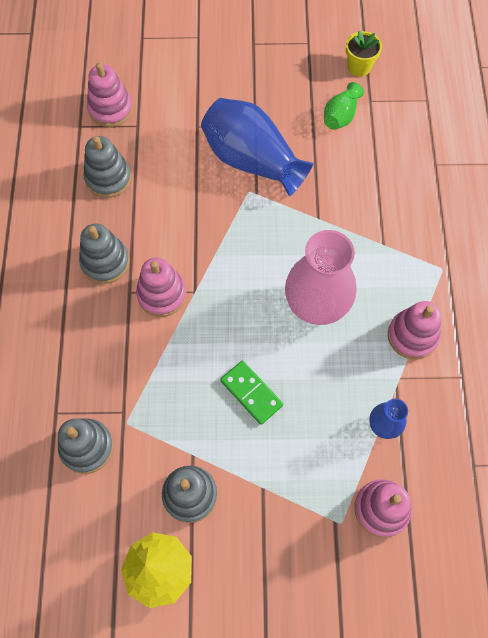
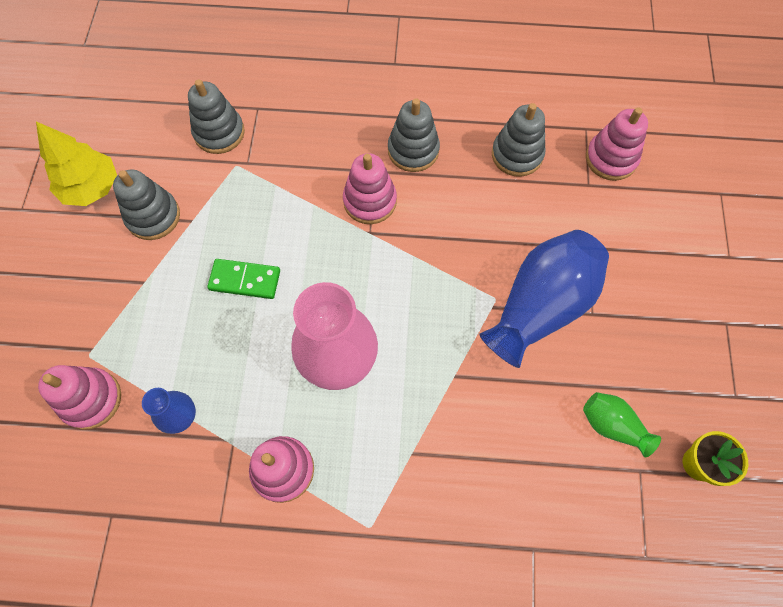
camera: 95 degrees right, 0 degrees up
(251, 393) = (245, 280): green domino -> green domino turned 45 degrees clockwise

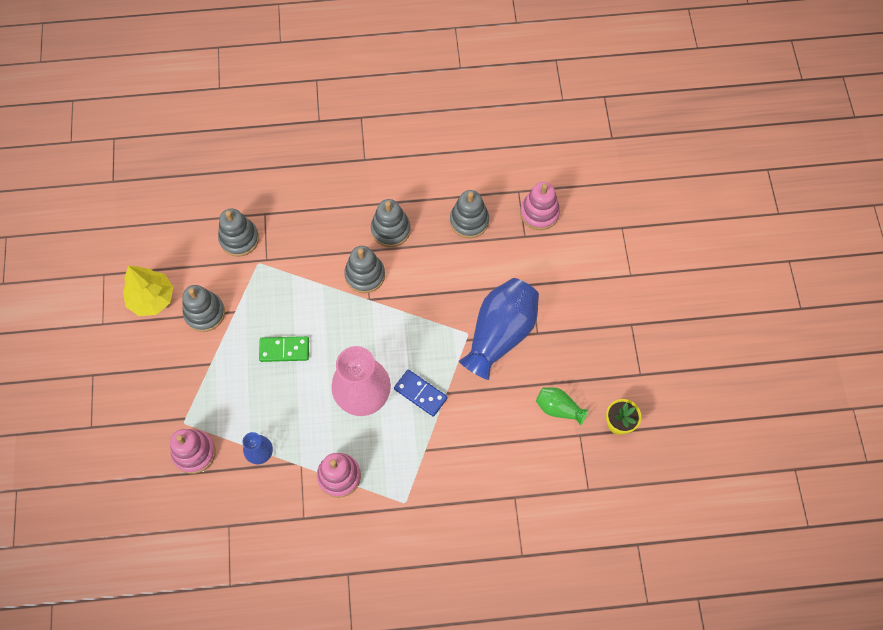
camera: 10 degrees left, 0 degrees up
(370, 201) = (365, 275): pink stacking toy -> grey stacking toy
(418, 370) = (420, 393): none -> blue domino

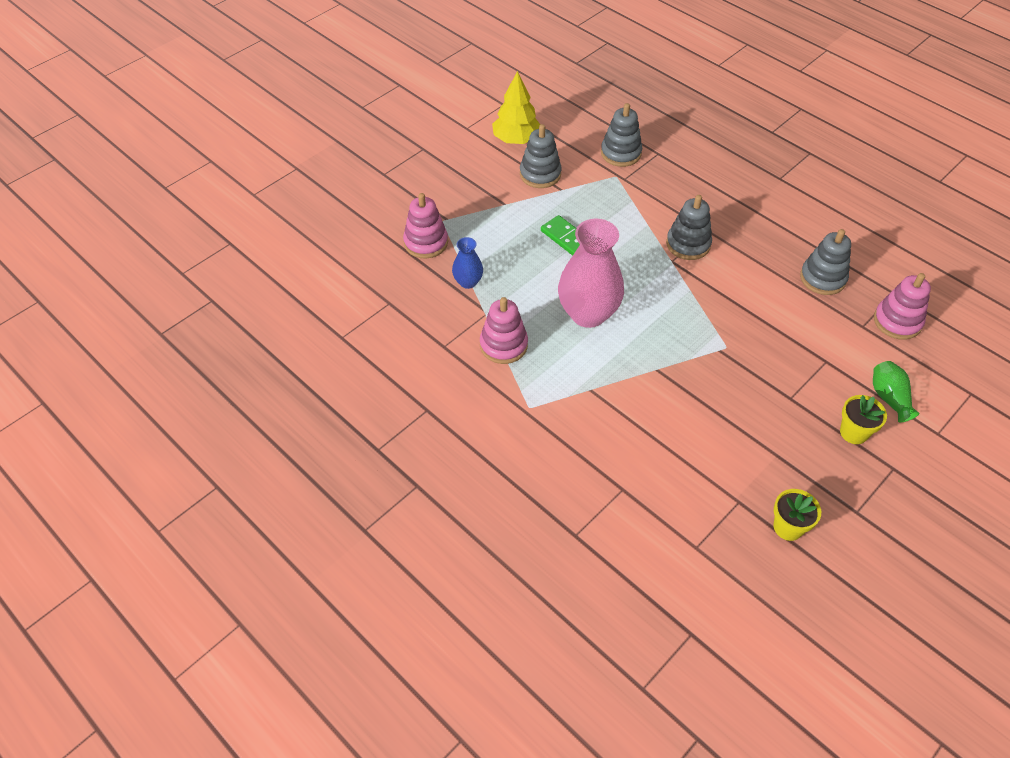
camera: 50 degrees right, 15 degrees down
(390, 229) = (746, 234): grey stacking toy -> none
(420, 393) = (635, 351): blue domino -> none
(500, 334) = (755, 370): blue vase -> none
(558, 408) = (743, 465): green vase -> green vase (889, 398)
(591, 321) = (853, 432): none -> yellow flower pot

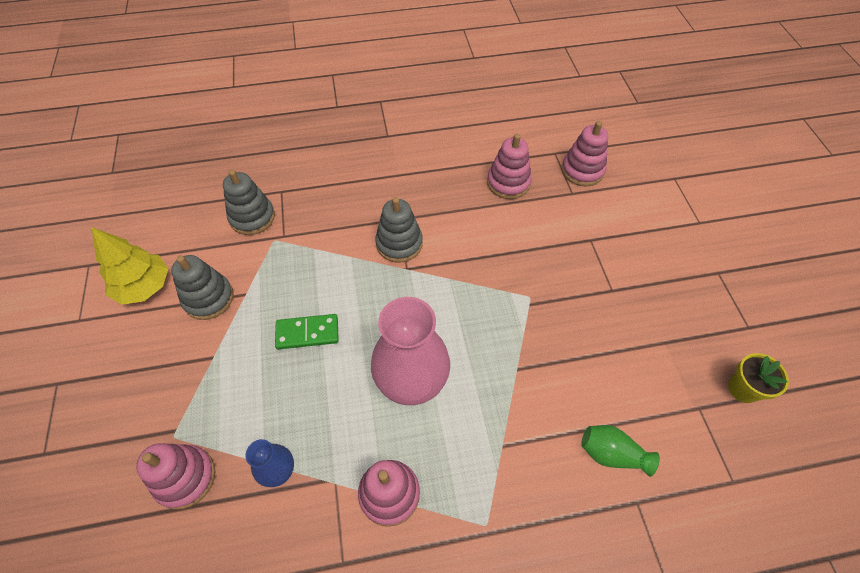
camera: 55 degrees left, 5 degrees up
(822, 278) = (508, 183): grey stacking toy -> pink stacking toy
(853, 432) = (670, 273): yellow flower pot -> none
(889, 398) = (650, 227): green vase -> green vase (611, 454)

